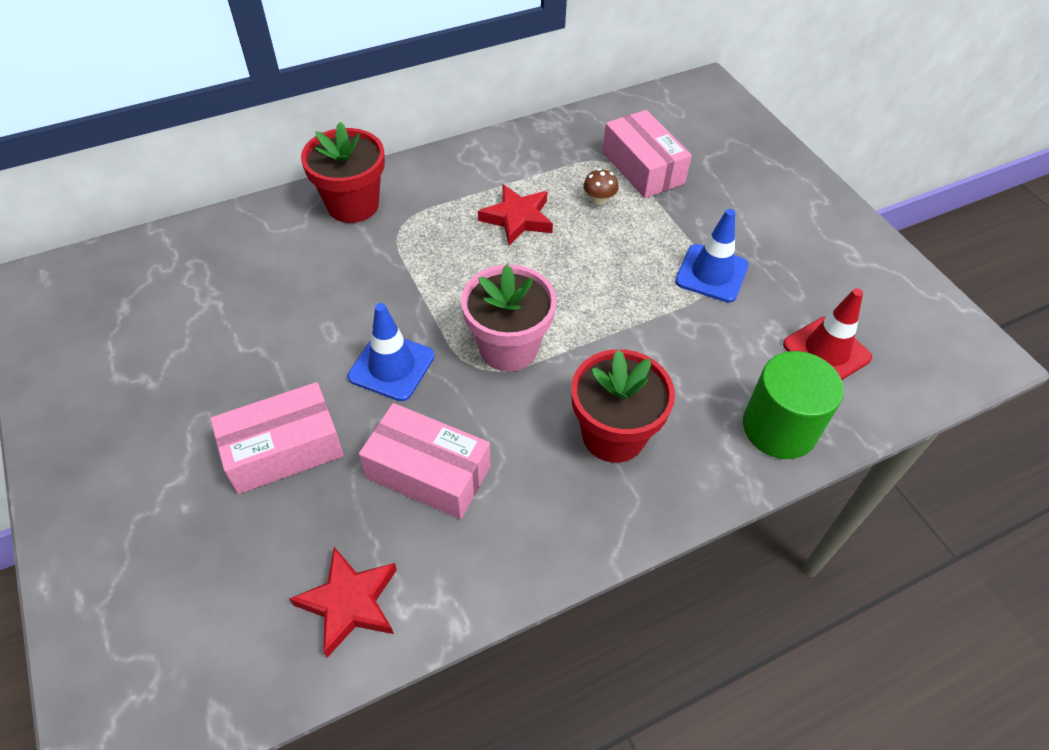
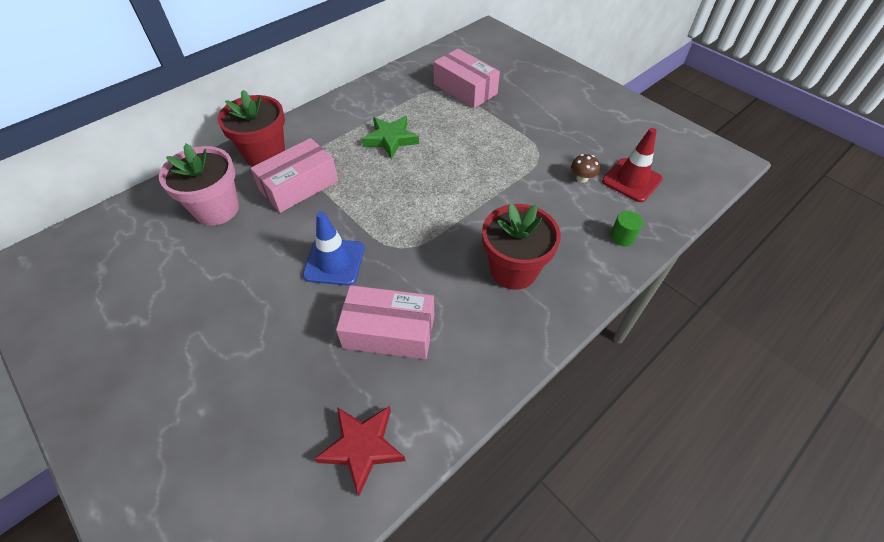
camera: 15 degrees left, 0 degrees up
(283, 449) = (269, 344): pink box -> pink box (299, 185)
(508, 347) = (416, 228): pink flower pot -> pink flower pot (217, 209)
(517, 218) = (391, 139): red star -> green star
(599, 199) = (443, 115): brown mushroom -> brown mushroom (582, 178)
(711, 273) = (537, 147): blue traffic cone -> none
(779, 428) = (622, 237): green cylinder -> green cylinder, size x0.46

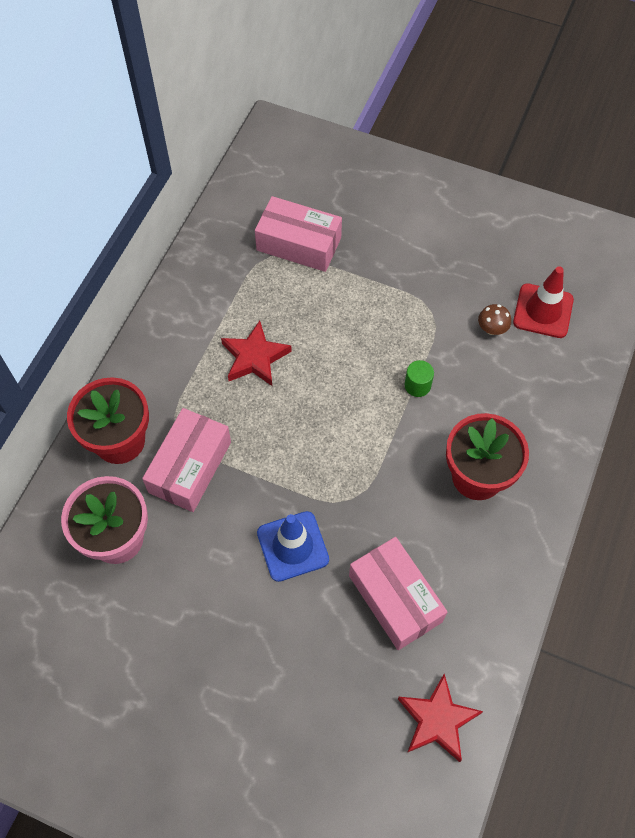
camera: 25 degrees left, 10 degrees up
(389, 331) = (395, 598): pink box -> pink box turned 75 degrees clockwise
(391, 139) = (255, 357): green star -> red star
(622, 237) = (563, 390): green cylinder -> green cylinder (417, 385)

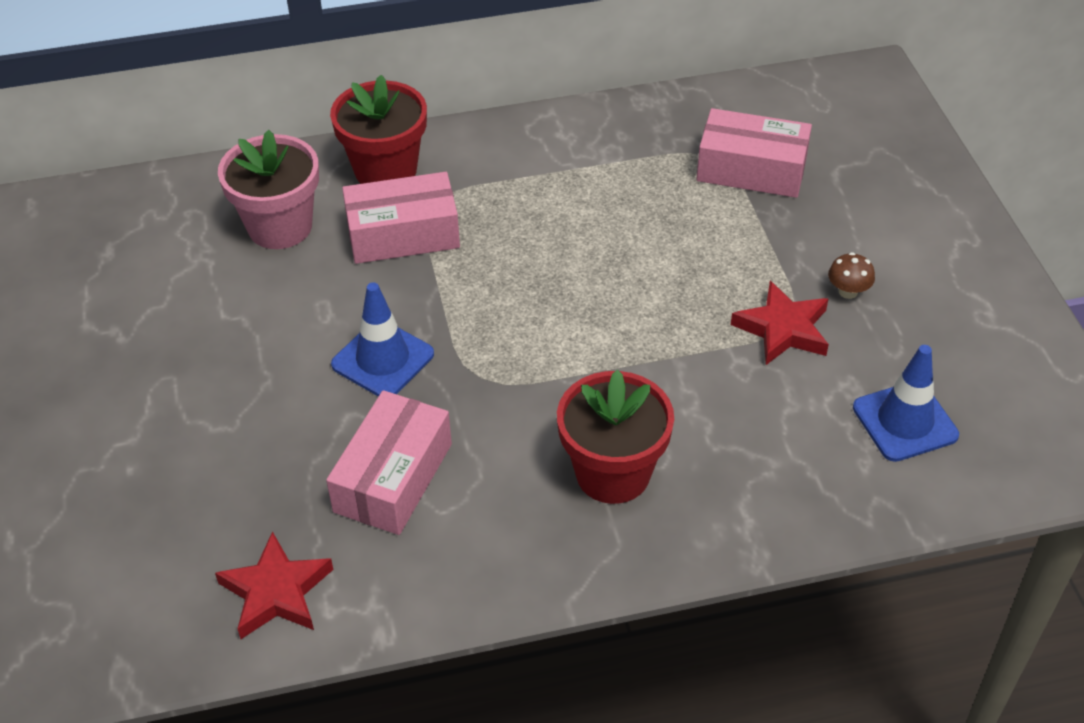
camera: 55 degrees right, 15 degrees down
(255, 357) = (576, 212): red star -> red star (783, 329)
(299, 244) = (751, 170): pink box -> pink box turned 60 degrees counterclockwise
(417, 385) = (678, 359): green cylinder -> none
(492, 329) = (825, 386): brown mushroom -> brown mushroom (848, 291)
(543, 311) = (905, 421): red traffic cone -> blue traffic cone

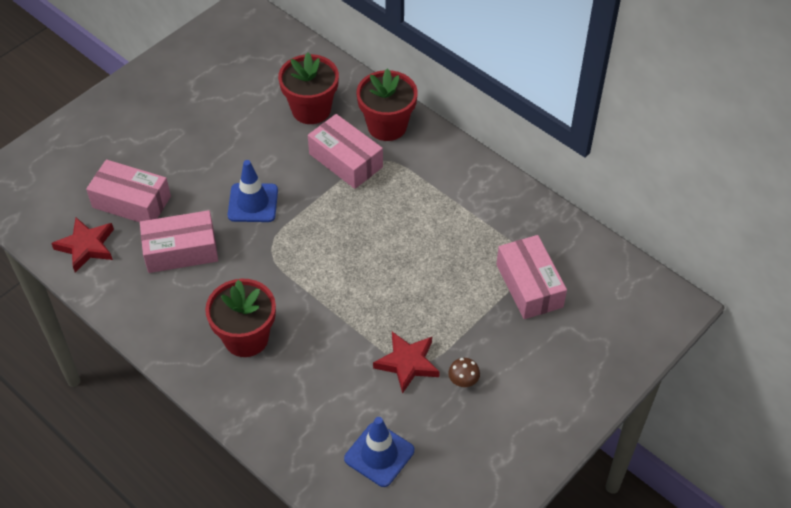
camera: 55 degrees right, 5 degrees up
(244, 496) = (131, 202): none -> pink box
(280, 226) = (311, 110): pink flower pot -> red flower pot

